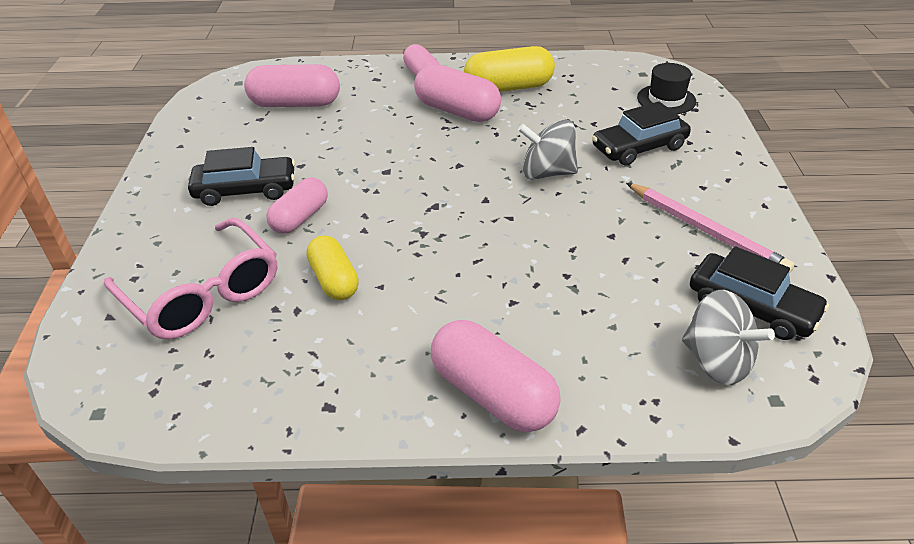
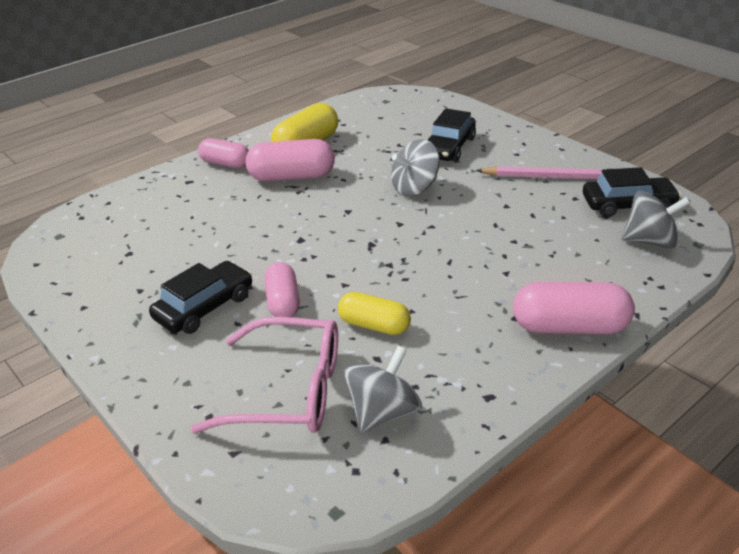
camera: 40 degrees left, 5 degrees down
(235, 359) = (383, 412): none -> grey spinning top
(295, 104) = (145, 228): pink capsule -> none
(666, 99) = (424, 111): black hat -> none

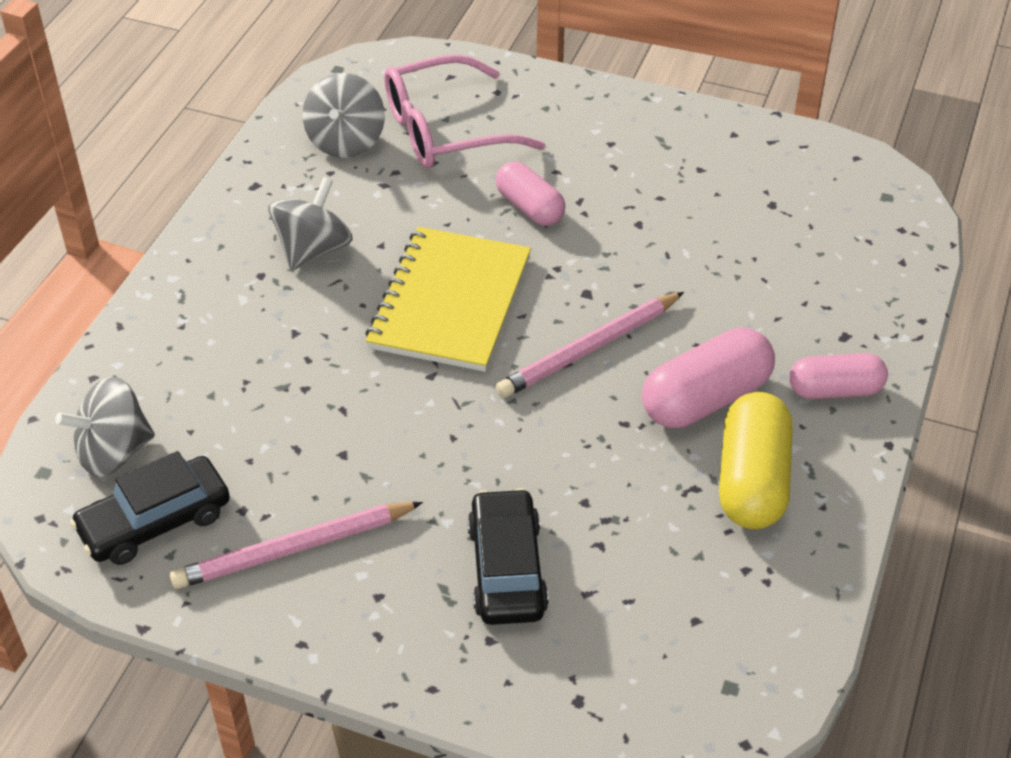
camera: 150 degrees right, 10 degrees up
(204, 307) = (608, 174): black car -> none
(328, 212) = (589, 349): none -> pink pencil
(374, 325) = (410, 215): yellow capsule -> none
(390, 259) = (450, 302): none -> yellow notebook
(415, 188) = (500, 442): grey spinning top -> grey spinning top (313, 250)
(569, 327) = (195, 283): pink capsule -> none

